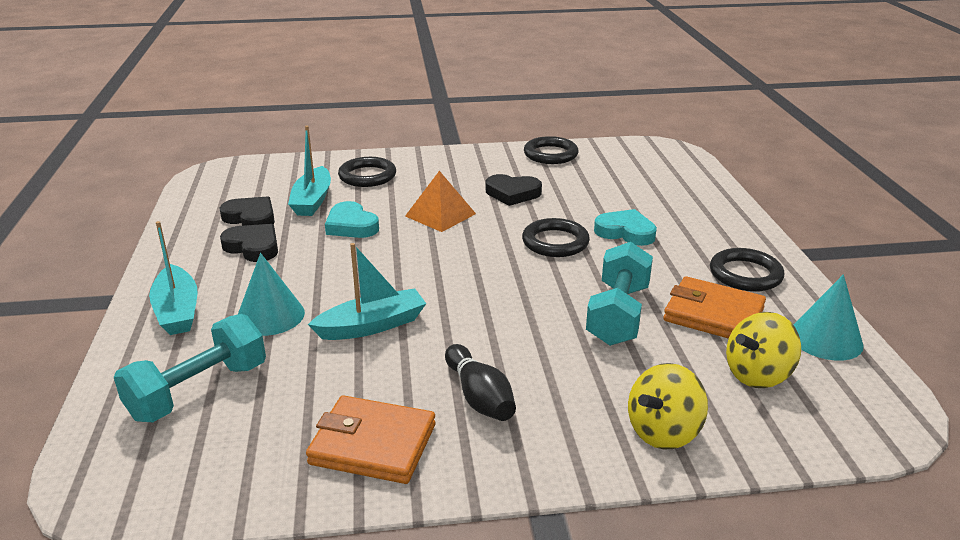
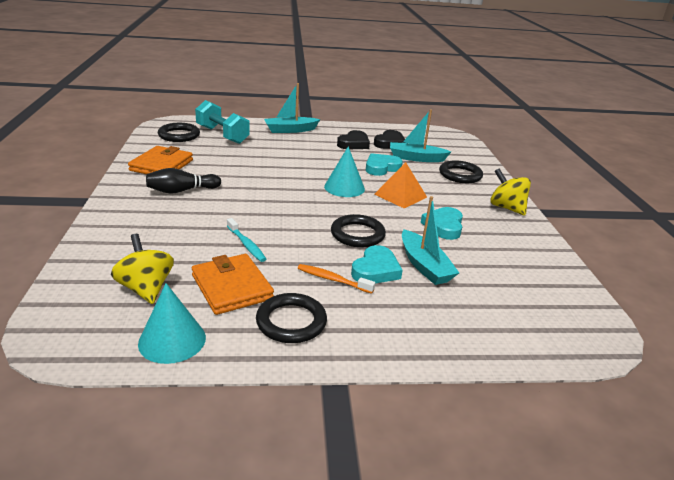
camera: 90 degrees right, 0 degrees up
(270, 316) = (280, 147): turquoise cone -> turquoise cone (344, 187)
(372, 325) = (262, 169): turquoise boat -> turquoise boat (424, 266)
(512, 193) = (444, 226): black heart -> turquoise heart
(550, 154) = (539, 254): black ring -> black ring (179, 135)
(618, 314) = (246, 245): turquoise dumbbell -> turquoise toothbrush
(659, 255) = (332, 279): none -> orange toothbrush
(663, 432) = (115, 239): yellow spinning top -> yellow spinning top (506, 208)
(713, 314) = (232, 287): orange wallet -> orange wallet turned 60 degrees counterclockwise

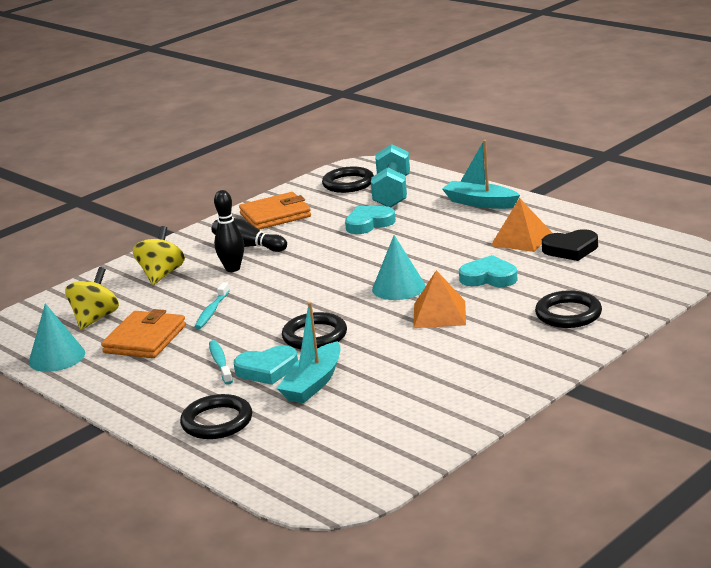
camera: 55 degrees right, 5 degrees down
(200, 209) = (233, 268): none -> black bowling pin
(291, 322) = (138, 378): black ring -> black ring (217, 421)
(332, 279) = (220, 363): orange toothbrush -> turquoise toothbrush
(354, 144) = (521, 239): black heart -> orange pyramid
(416, 158) = (560, 278): turquoise boat -> none
(444, 226) = (413, 359): turquoise heart -> turquoise heart (369, 223)
(506, 208) = (532, 367): yellow spinning top -> yellow spinning top (161, 275)

